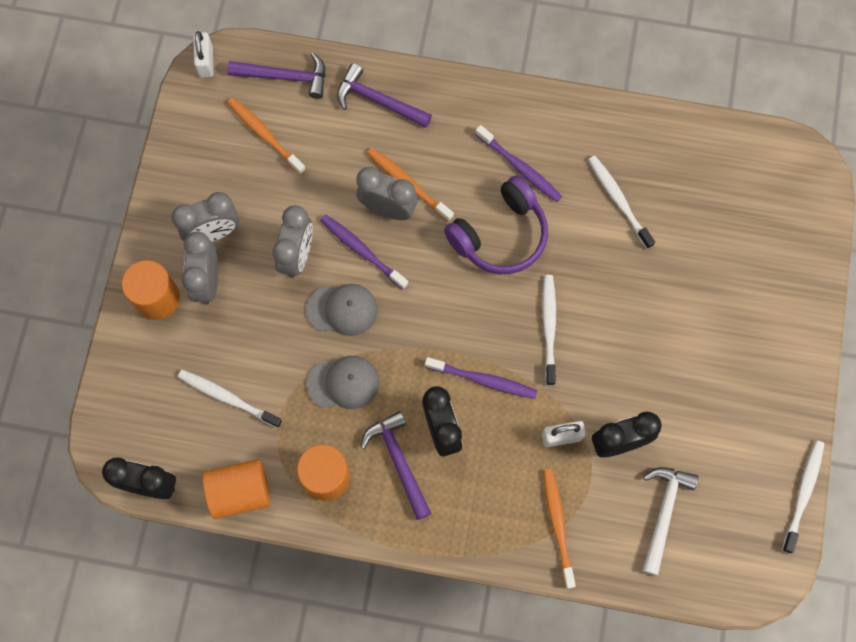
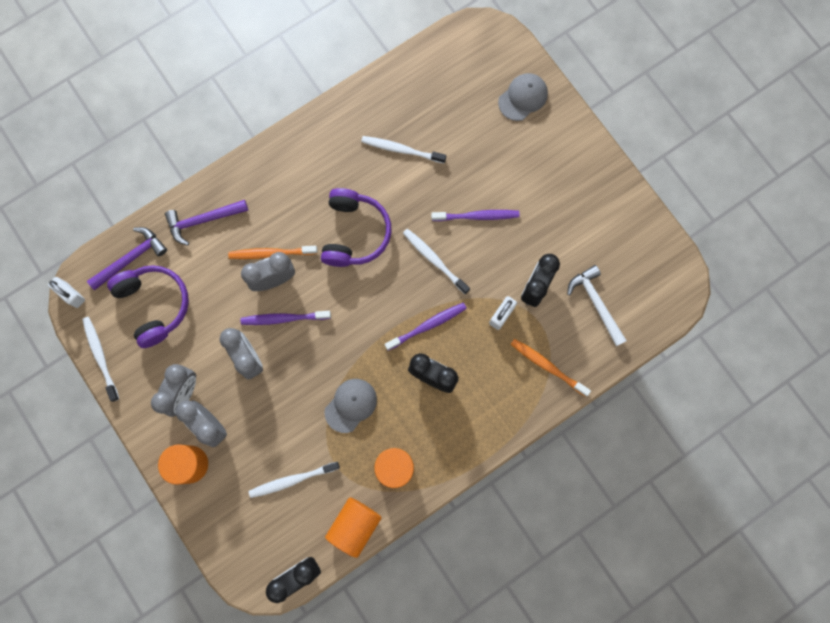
camera: 45 degrees left, 5 degrees up
(264, 135) = (154, 305): orange toothbrush -> purple headphones
(342, 310) = (307, 363): grey cap -> grey cap (523, 97)
(398, 461) = (426, 418): purple hammer -> none
(520, 168) = (327, 183): purple toothbrush -> purple toothbrush (477, 216)
(803, 493) = (656, 220): white toothbrush -> white toothbrush (100, 356)

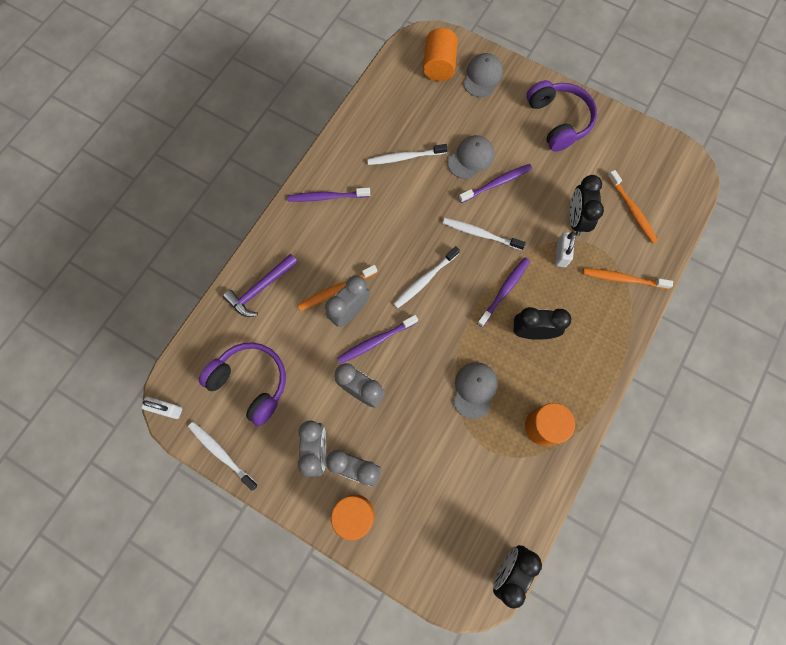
camera: 25 degrees left, 5 degrees down
(131, 258) = (209, 351): purple hammer -> none
(292, 480) = (457, 483): white toothbrush -> white toothbrush (424, 280)
(307, 157) = (327, 197): none -> purple toothbrush
(354, 233) = (400, 241): purple headphones -> purple headphones (558, 121)
(354, 525) = (535, 497): orange cylinder -> orange cylinder (439, 66)
(465, 179) = (471, 158): none -> grey cap
(596, 303) = (632, 210): white hammer -> orange toothbrush

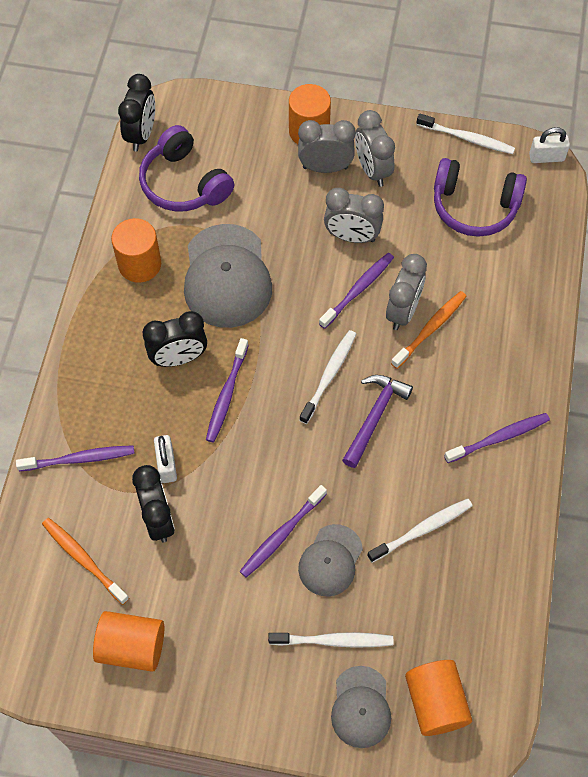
camera: 160 degrees right, 10 degrees down
(260, 289) = (519, 302): purple hammer -> purple hammer (374, 417)
(474, 390) = (227, 276): grey cap -> grey cap, size x1.74
(480, 234) = (280, 456): white toothbrush -> white toothbrush (334, 641)
(558, 121) = (221, 668): purple headphones -> purple headphones (184, 183)
(610, 149) = (132, 647): none -> orange cylinder
(622, 279) = (80, 459): orange toothbrush -> purple toothbrush

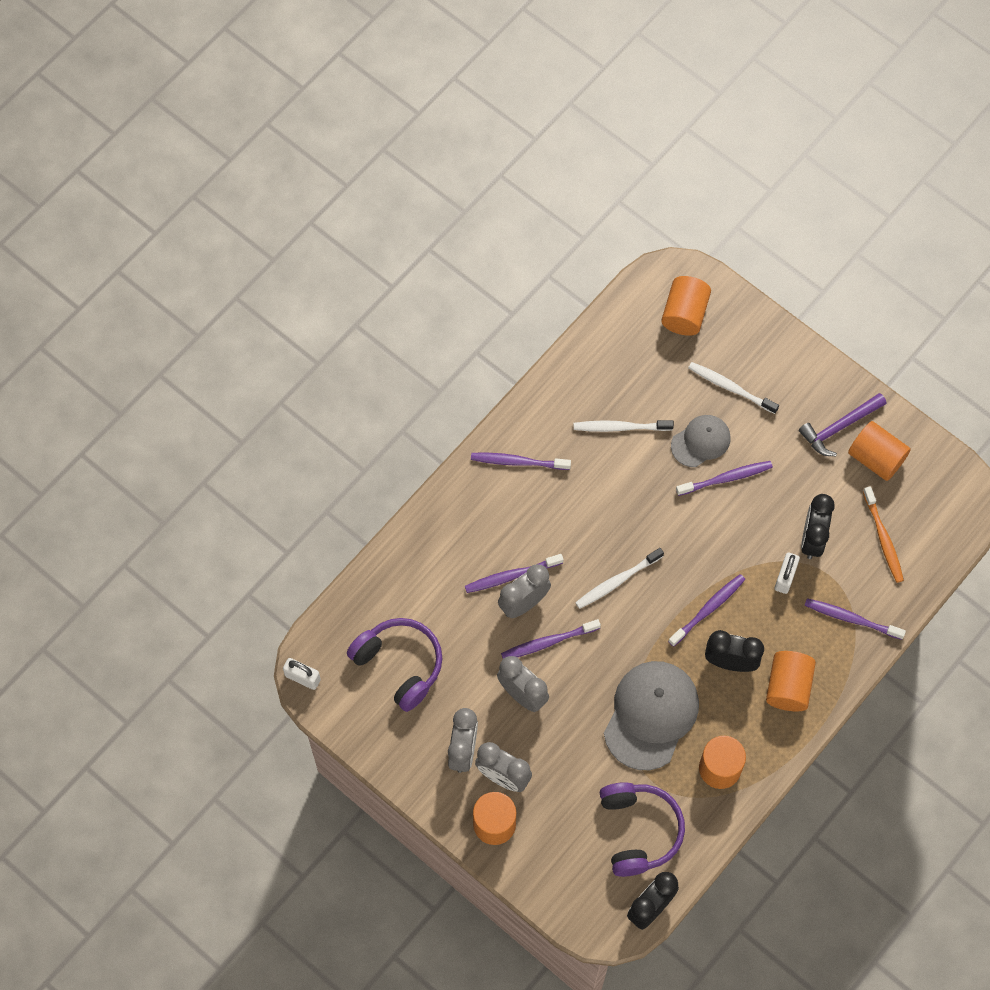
camera: 150 degrees left, 5 degrees up
(111, 364) = (788, 686): none -> orange cylinder
(361, 707) = (737, 337): grey cap -> none
(374, 417) = (602, 529): purple hammer -> purple hammer (839, 427)
(430, 329) = (511, 576): orange toothbrush -> purple toothbrush
(467, 138) = (357, 735): white toothbrush -> none

